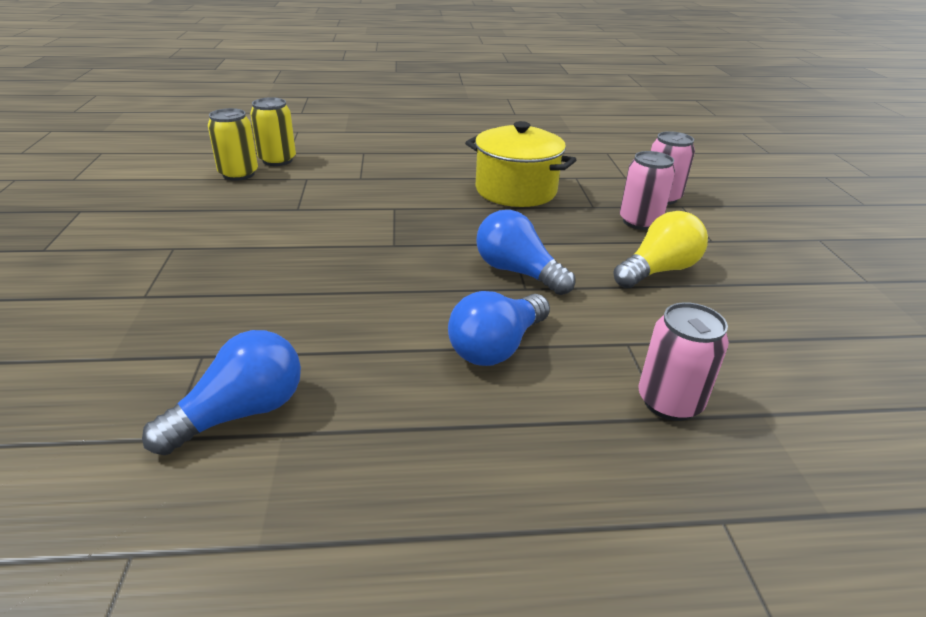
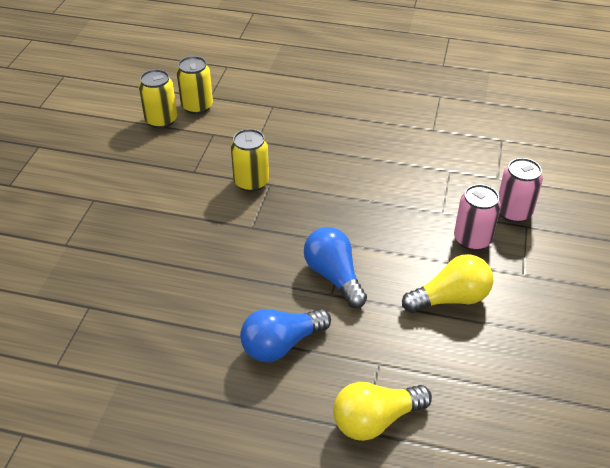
camera: 20 degrees right, 10 degrees up
(240, 413) = (100, 358): blue light bulb -> none
(372, 209) = (251, 182): none -> yellow can
(516, 190) = (383, 180): yellow pot -> none
(669, 402) = (375, 420): pink can -> yellow light bulb

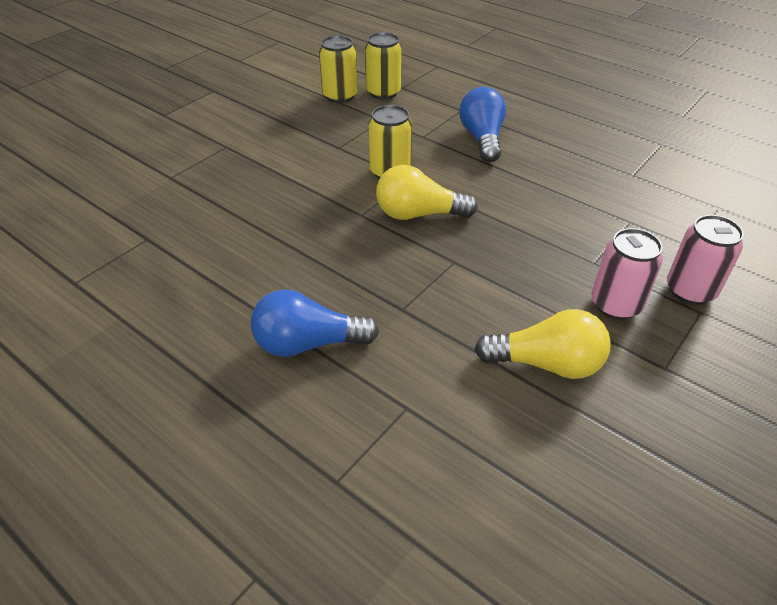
camera: 25 degrees right, 0 degrees up
(334, 276) = (417, 291): blue light bulb -> blue light bulb (482, 139)
(375, 420) = (359, 474): yellow light bulb -> yellow light bulb (419, 214)

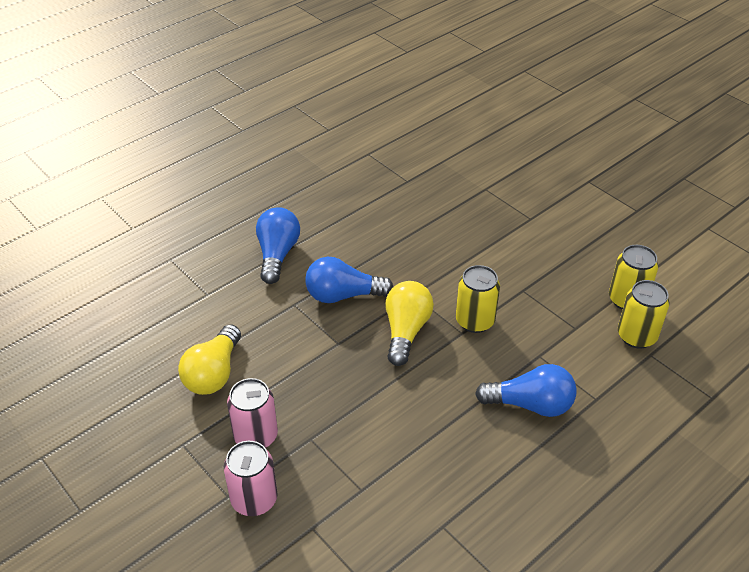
camera: 100 degrees right, 0 degrees up
(375, 267) = (343, 295): none -> blue light bulb

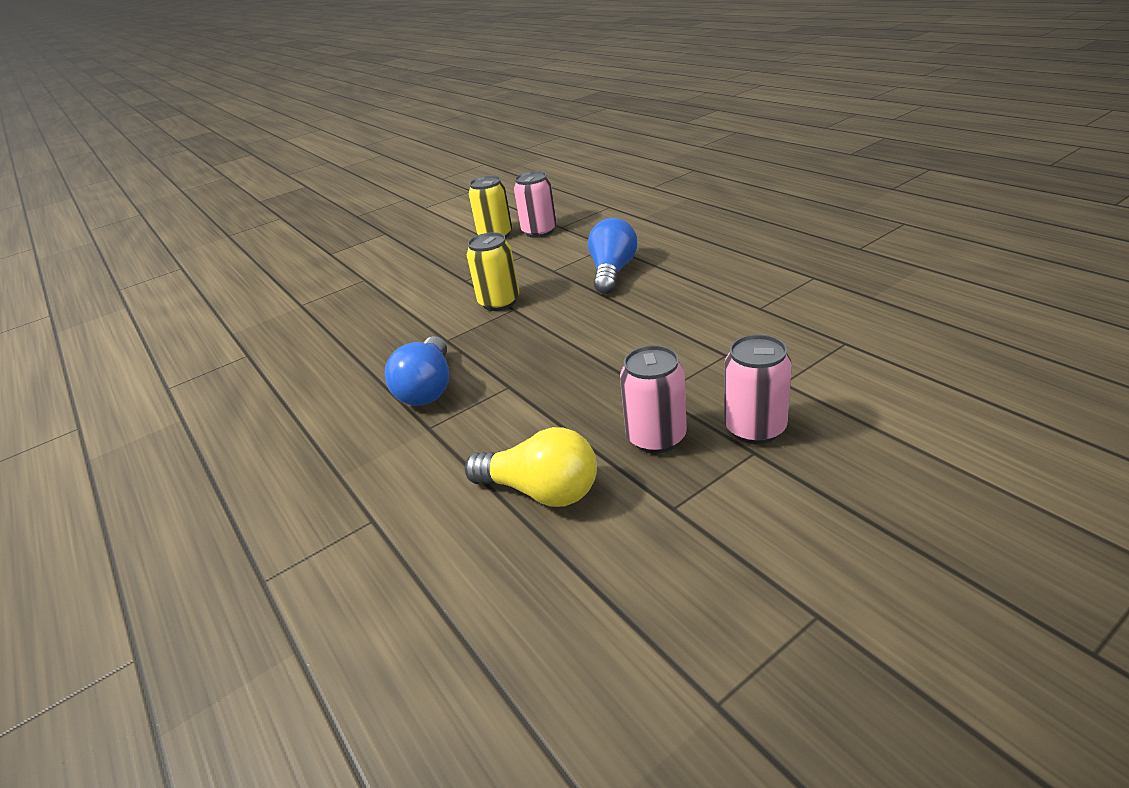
camera: 80 degrees left, 10 degrees down
(277, 254) = (321, 452): blue light bulb -> none
(406, 331) = (502, 341): yellow light bulb -> none
(636, 336) = (539, 231): yellow can -> pink can

